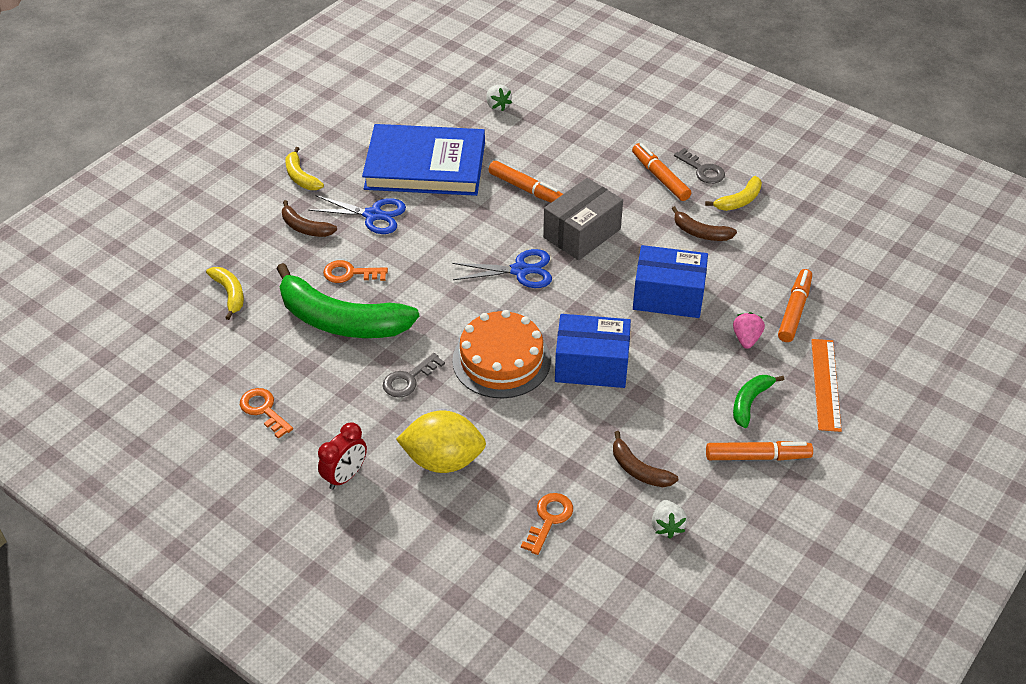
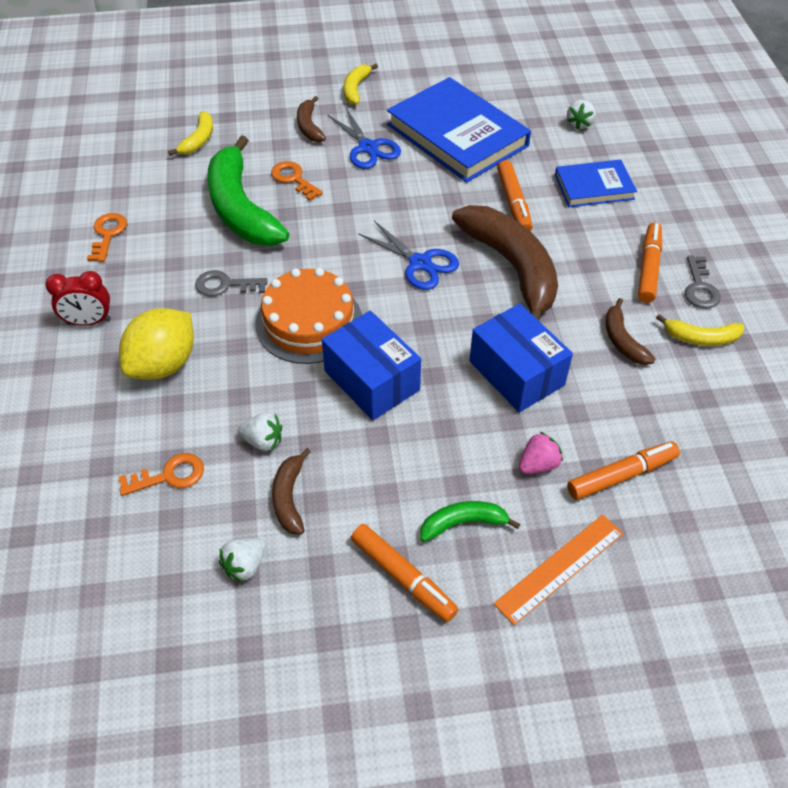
camera: 45 degrees right, 5 degrees up
(443, 460) = (164, 364): yellow lemon -> yellow lemon turned 75 degrees clockwise
(562, 145) = (594, 187): none -> blue book
(577, 452) = (263, 441): none -> white strawberry
(582, 233) = (512, 268): grey box -> brown banana

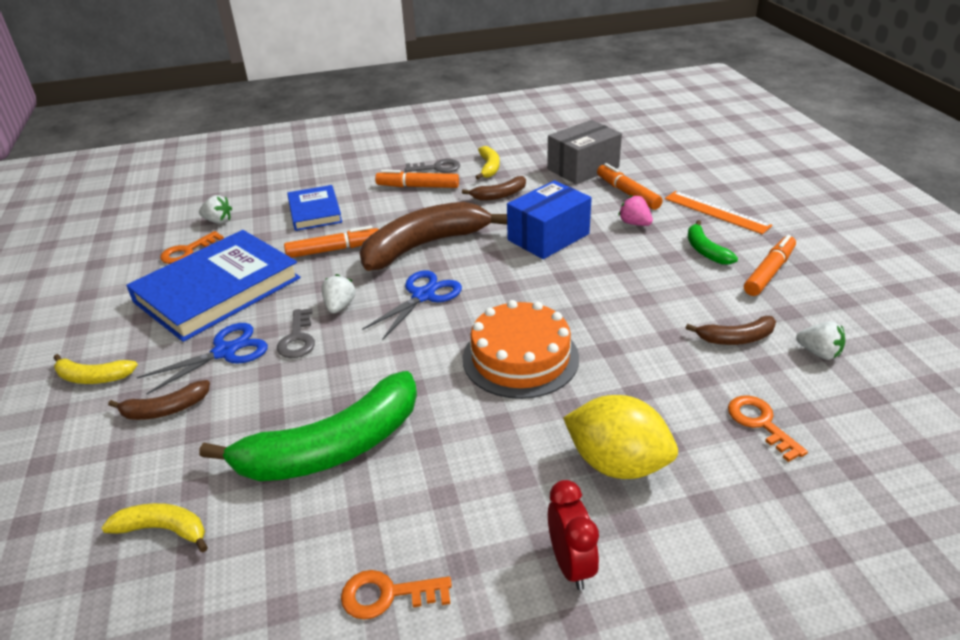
camera: 95 degrees left, 15 degrees down
(225, 285) = (476, 435): grey key -> grey key (297, 339)
(263, 441) = (684, 365): white strawberry -> white strawberry (339, 306)
(293, 179) = (277, 407): orange key -> orange key (187, 251)
(371, 380) = (584, 308): blue box -> none
(700, 439) = (583, 168): none -> grey box

